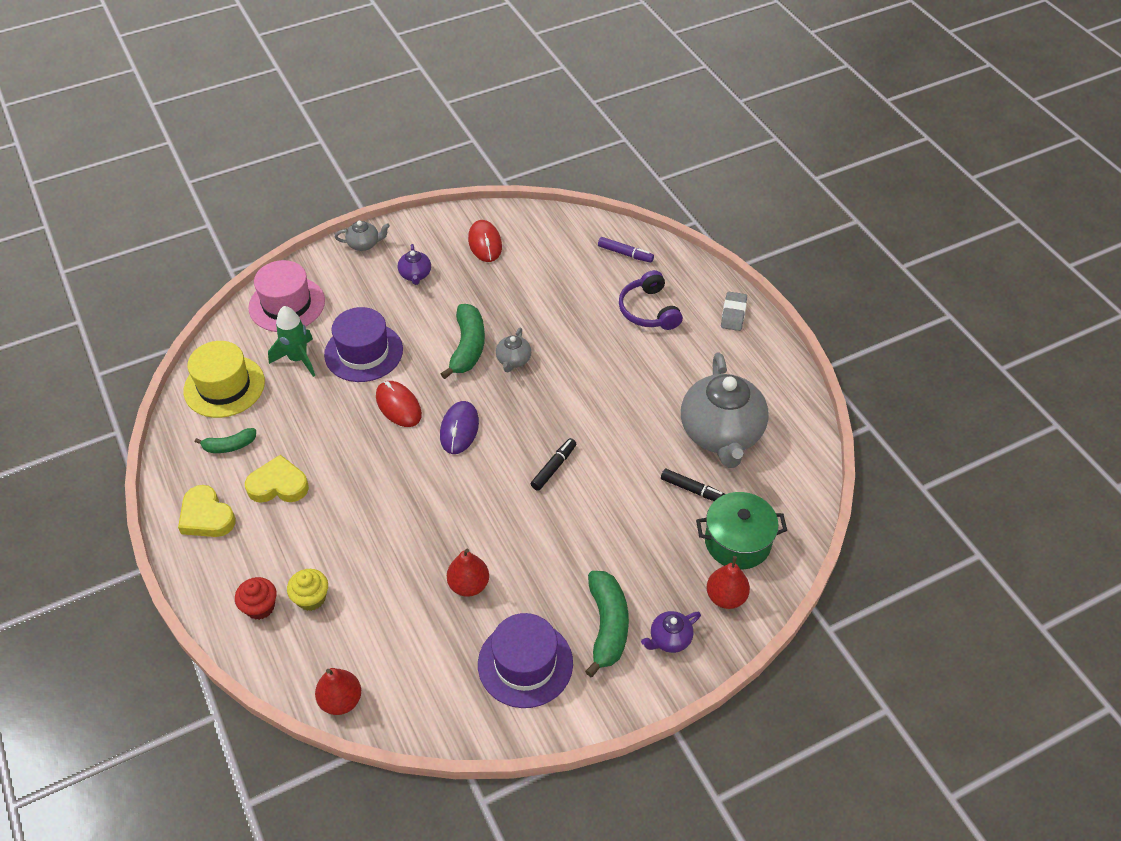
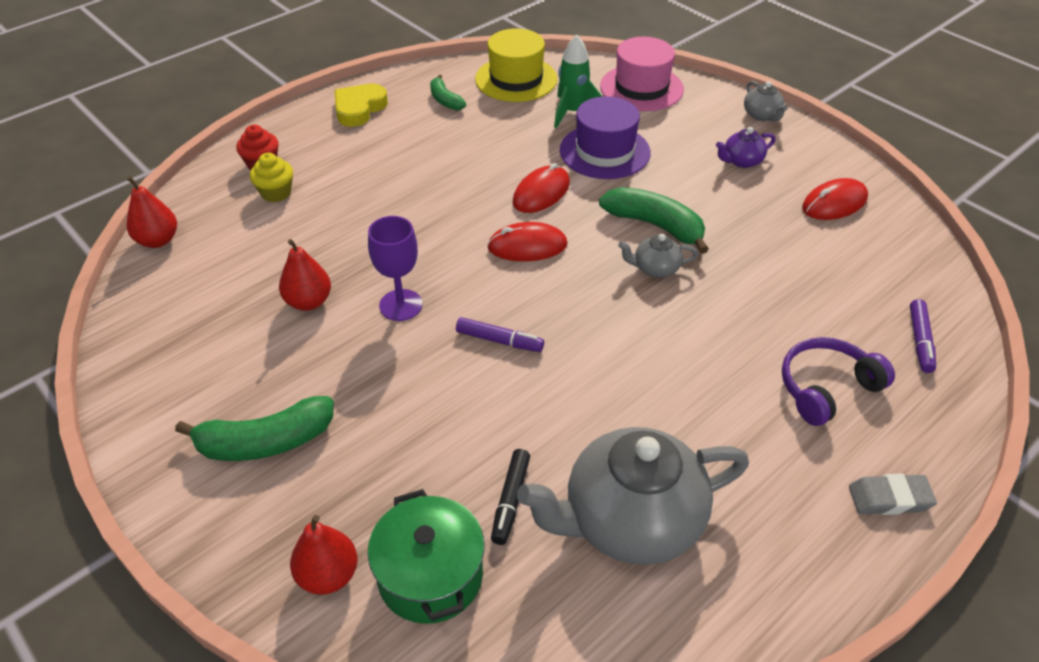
camera: 75 degrees right, 5 degrees down
(278, 485) = (407, 140): yellow heart -> none
(459, 429) = (527, 246): purple mouse -> red mouse
(467, 347) = (655, 225): green banana -> green banana turned 135 degrees counterclockwise
(495, 522) = (401, 305): none -> purple goblet
(525, 663) = (206, 372): purple hat -> none
(553, 467) = (499, 340): black marker -> purple marker
(669, 639) = (250, 515): purple teapot -> none

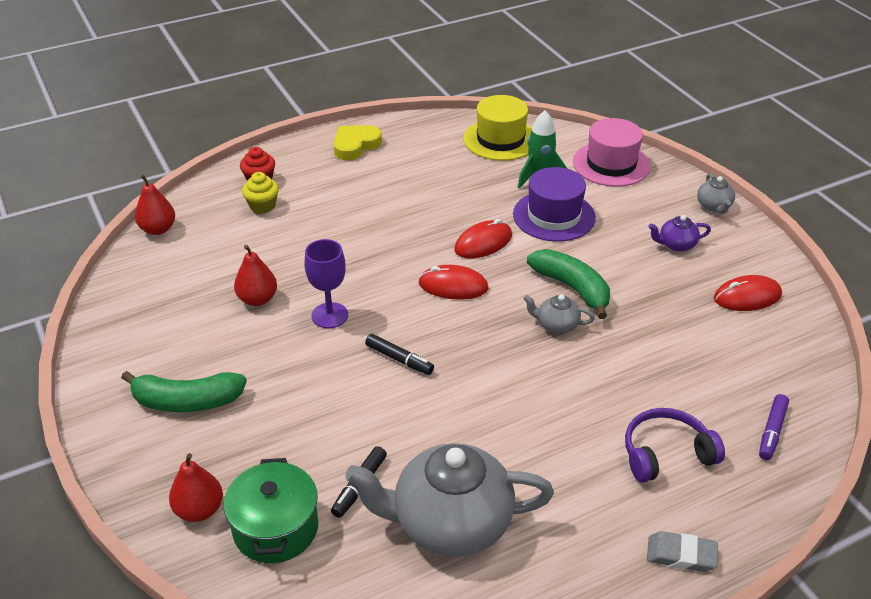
camera: 15 degrees right, 5 degrees down
(445, 100) = (431, 149): green banana -> none
(499, 340) = (399, 359): purple marker -> black marker

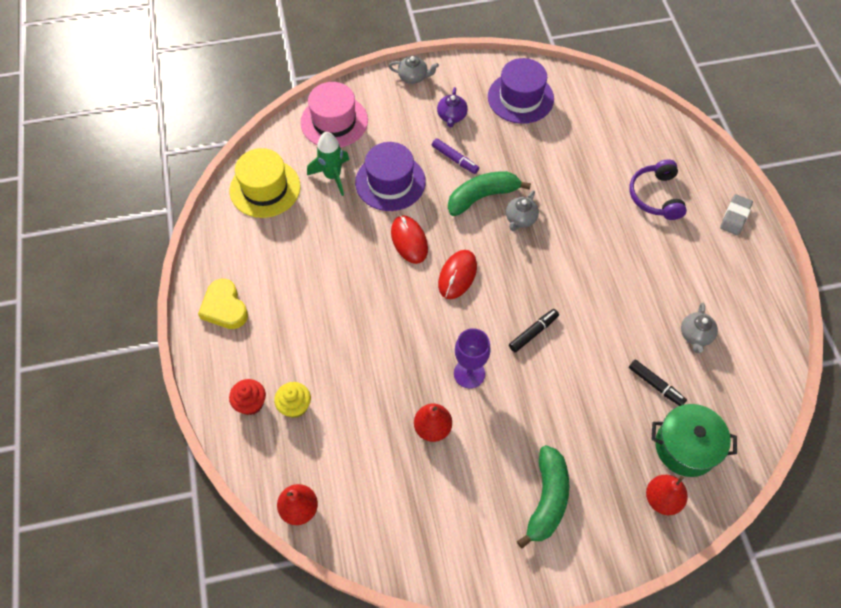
camera: 75 degrees left, 20 degrees up
(450, 523) = (695, 335): grey teapot -> grey teapot, size x0.44
(747, 297) = (520, 98): red mouse -> purple hat
(772, 431) = (646, 134): purple marker -> purple marker (454, 159)

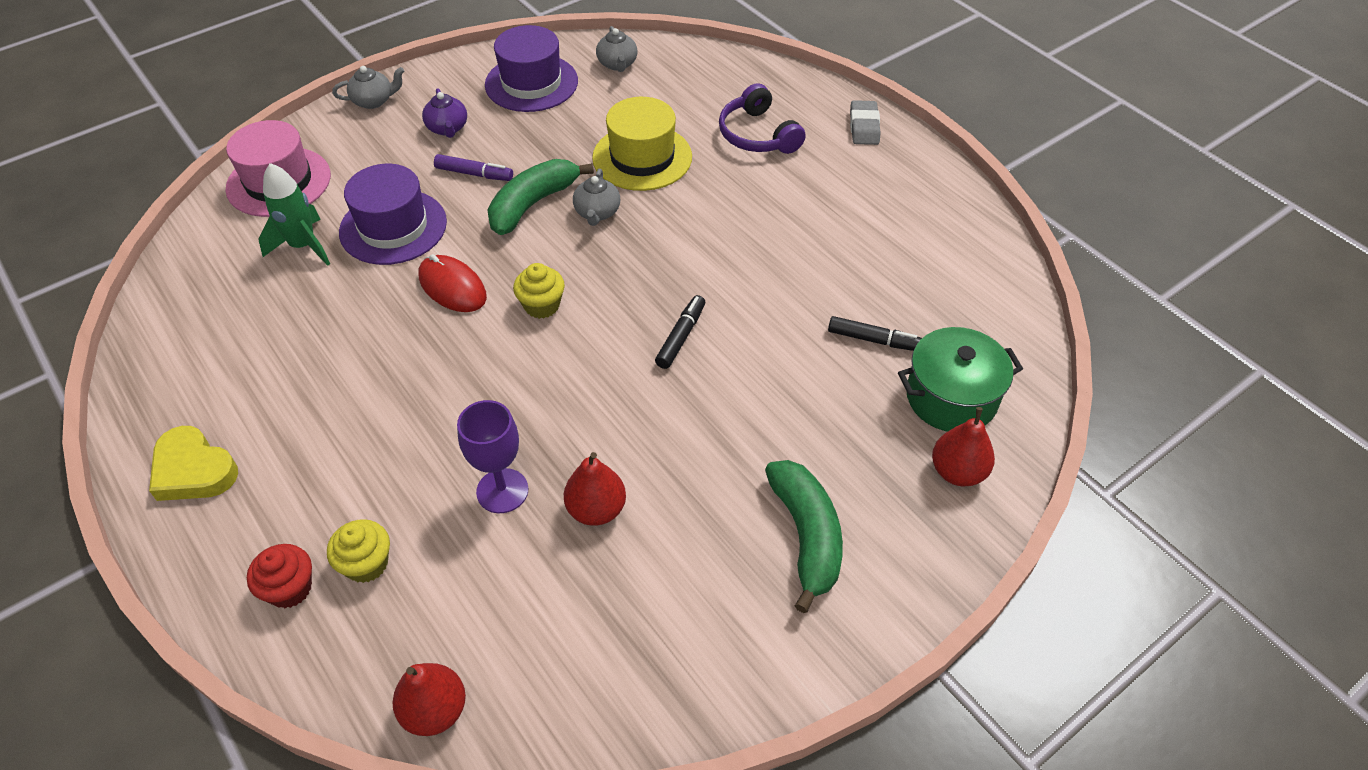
camera: 25 degrees left, 10 degrees down
(265, 188) = (202, 293): yellow hat -> yellow hat (642, 157)
(457, 275) = (542, 305): red mouse -> yellow cupcake
(469, 373) = (616, 419): purple goblet -> purple goblet (502, 491)
(695, 335) = (890, 266): grey teapot -> grey teapot (617, 64)

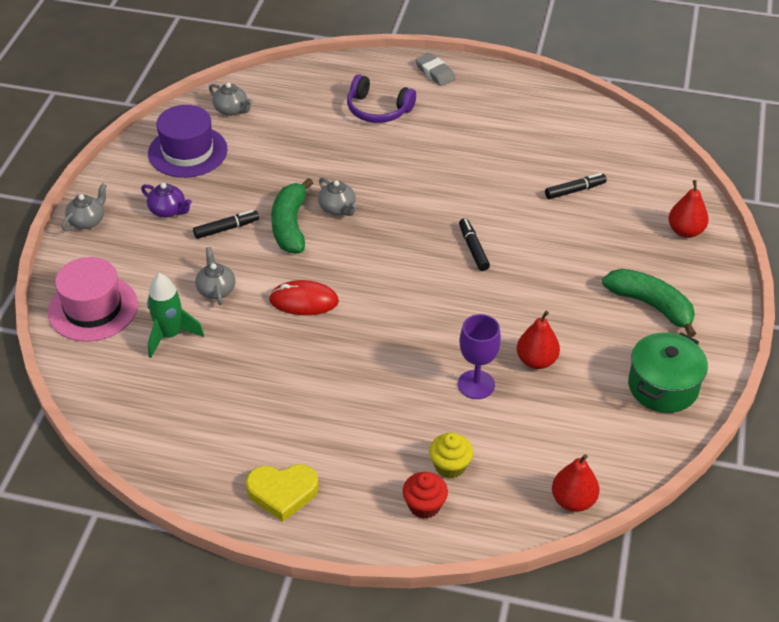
camera: 40 degrees left, 5 degrees down
(393, 227) = (216, 290): purple hat -> grey teapot
(474, 174) = (226, 228): purple marker -> black marker
(542, 305) = (372, 279): yellow cupcake -> none
(642, 157) = (323, 160): yellow hat -> none
(951, 397) = (644, 197): green pot -> green pot (663, 386)

